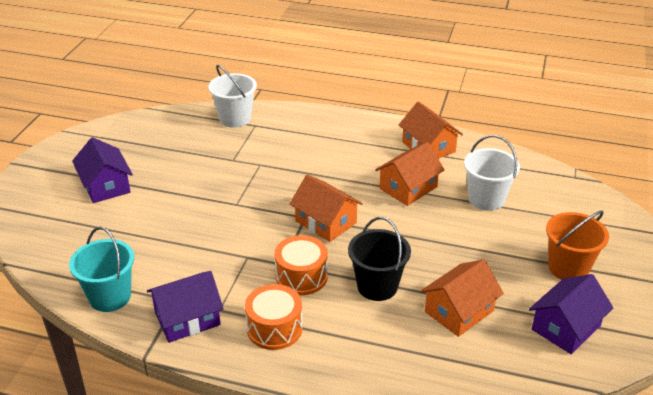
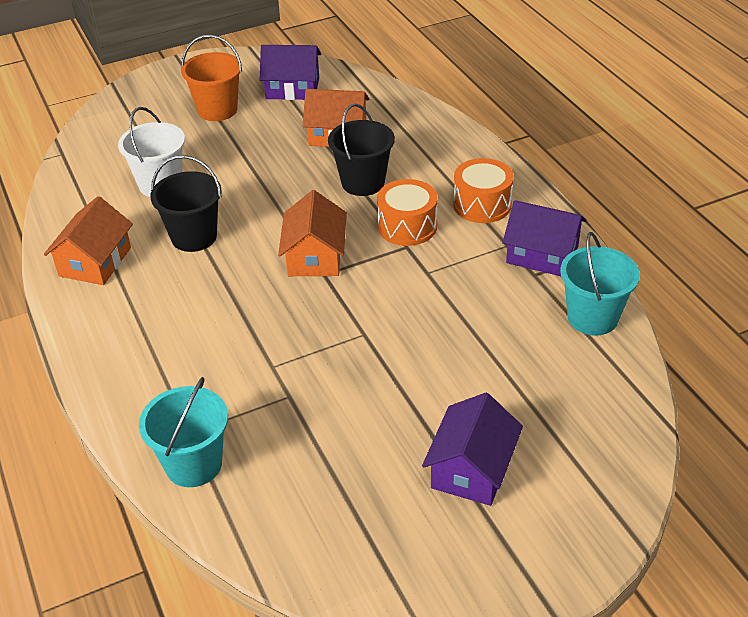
camera: 130 degrees left, 5 degrees up
(235, 118) = (194, 464): white bucket -> turquoise bucket
(408, 188) = (194, 237): orange house -> black bucket

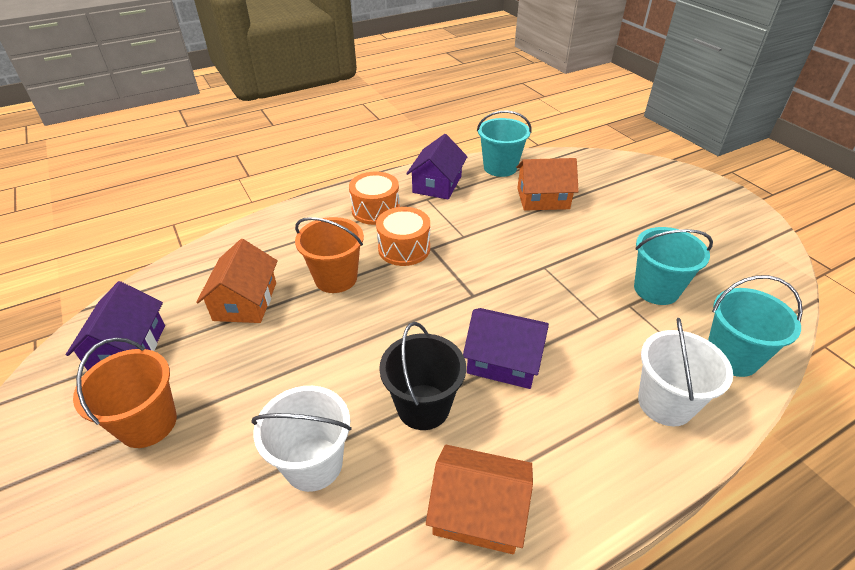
camera: 95 degrees left, 0 degrees up
(152, 391) = (665, 403): none -> white bucket
(311, 427) = (656, 289): none -> turquoise bucket
(315, 256) = (449, 303): orange house -> orange house (543, 198)
(363, 183) = (336, 278): black bucket -> orange bucket
(472, 469) = (654, 214): purple house -> purple house (503, 360)

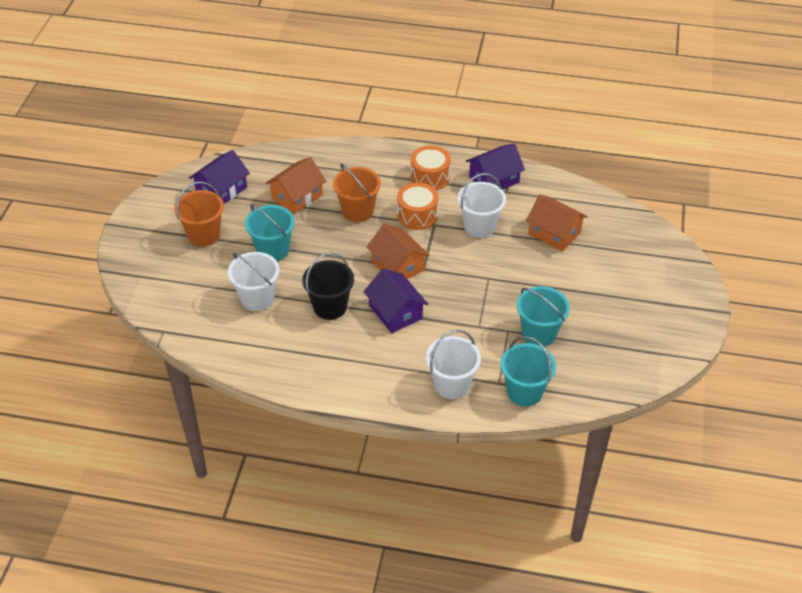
camera: 40 degrees right, 5 degrees up
(475, 227) = (479, 226): none -> white bucket
(478, 511) = (306, 362): orange house -> orange house (397, 265)
(500, 167) = (557, 191): turquoise bucket -> turquoise bucket (273, 250)

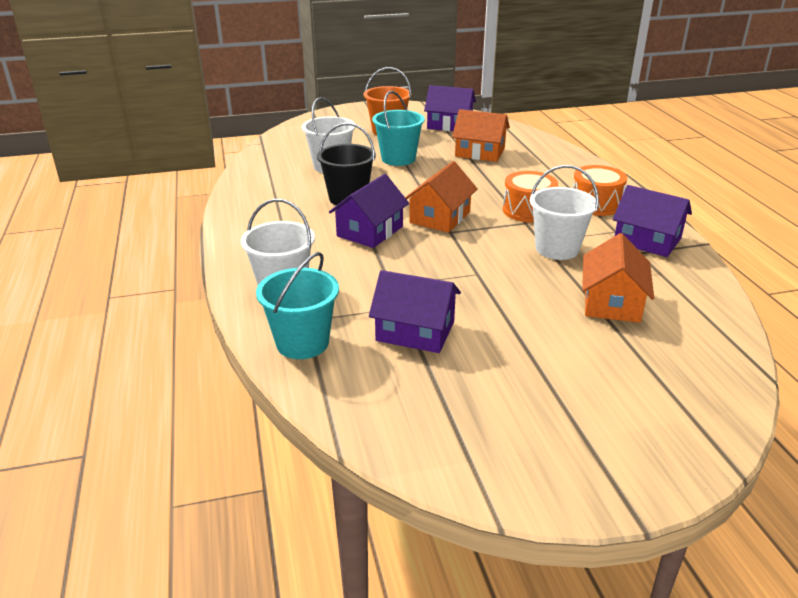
camera: 65 degrees right, 15 degrees down
(357, 211) = (495, 181): orange bucket -> none
(539, 333) = (415, 331): turquoise bucket -> purple house

